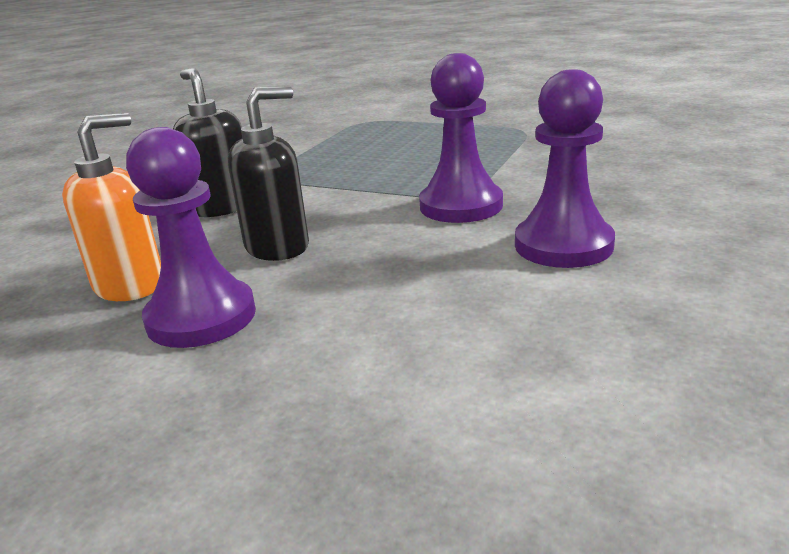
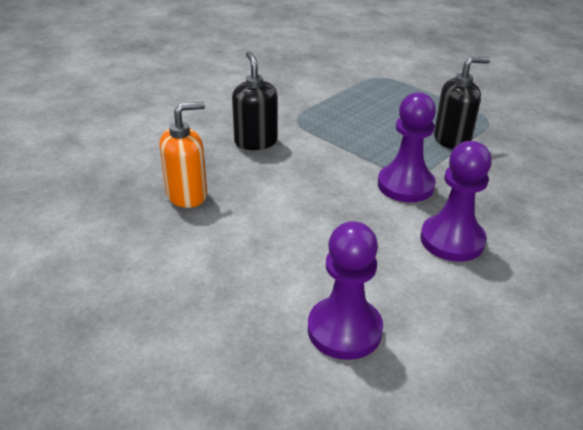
camera: 15 degrees right, 10 degrees up
(201, 317) = (220, 232): purple pawn -> purple pawn (344, 330)
(278, 247) = (278, 188): black soap dispenser -> black soap dispenser (452, 140)

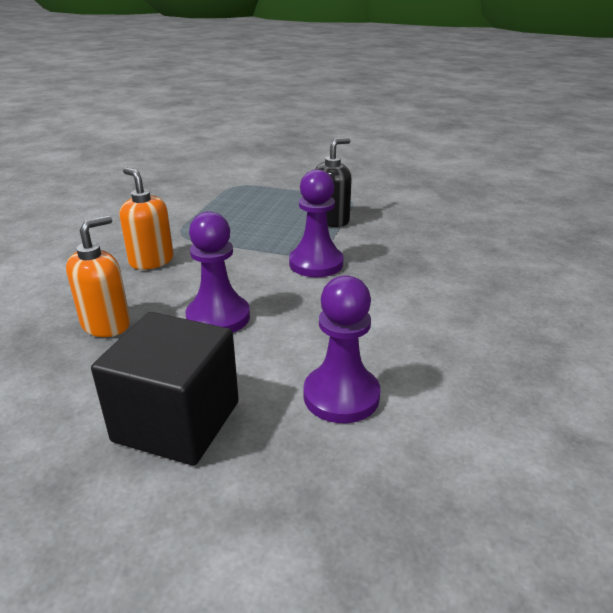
camera: 25 degrees left, 5 degrees down
(194, 303) = (177, 421): none -> black cube
(255, 142) = (151, 261): black soap dispenser -> orange soap dispenser
(452, 240) = (383, 296): purple pawn -> purple pawn (218, 317)

